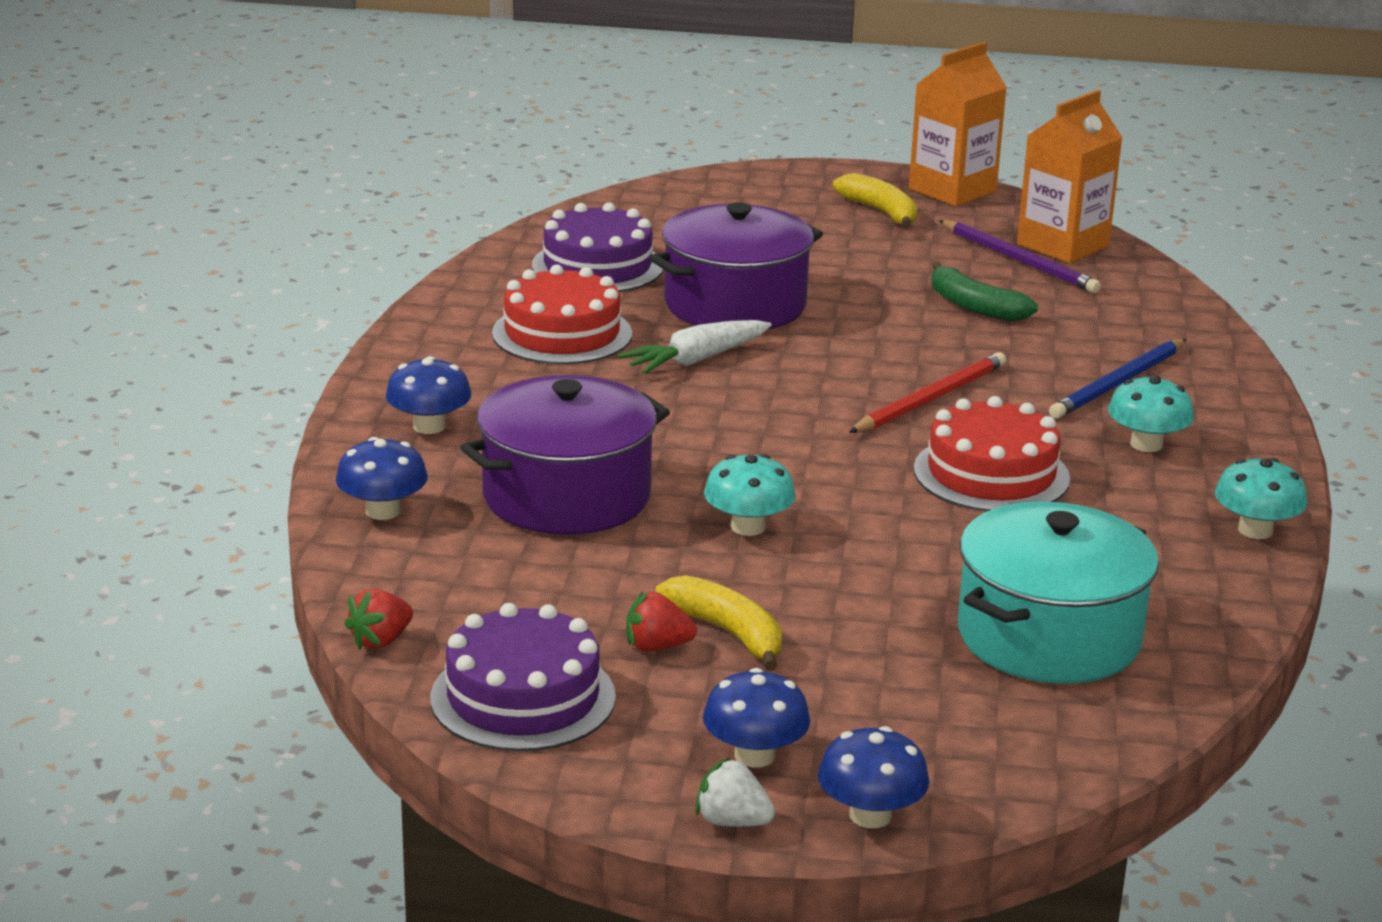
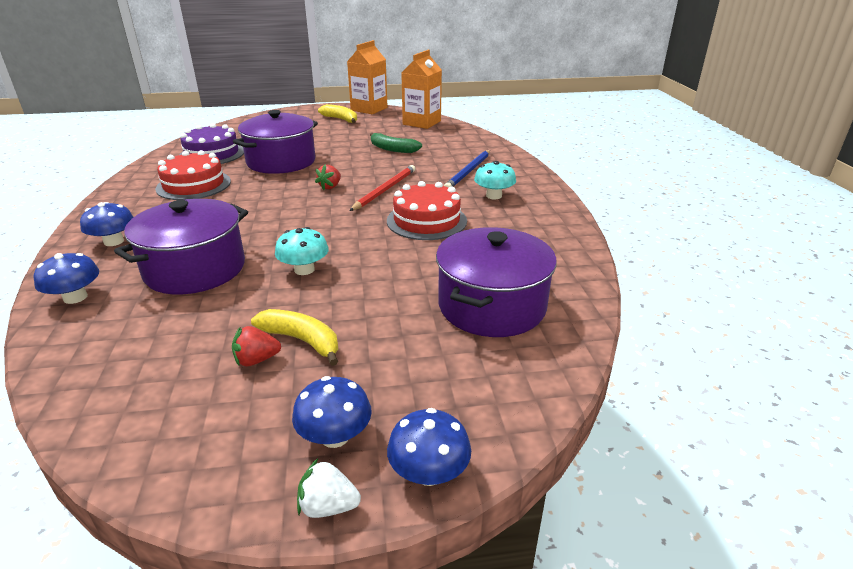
camera: 15 degrees left, 5 degrees up
(381, 640) = (56, 395): red strawberry -> red strawberry (330, 187)
(523, 697) = (160, 422): purple cake -> none
(696, 360) = (264, 188): white carrot -> none
(1019, 261) = (406, 130): purple pencil -> none
(1049, 636) = (492, 306): turquoise pot -> purple pot
(1255, 530) = (565, 228): turquoise mushroom -> none

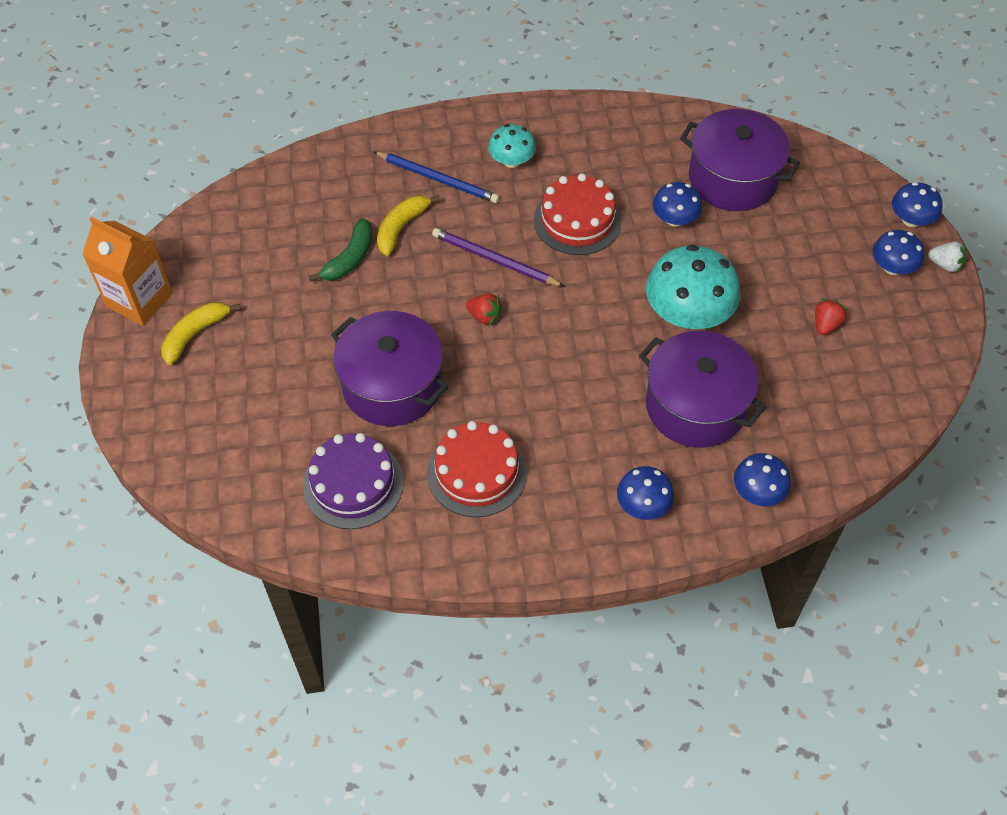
camera: 90 degrees left, 25 degrees up
(256, 360) = (826, 324): red strawberry -> red strawberry turned 135 degrees counterclockwise
(302, 340) = (797, 299): yellow banana -> yellow banana (401, 228)
(304, 269) = (688, 314): turquoise mushroom -> turquoise mushroom, size x1.79
(328, 506) = (945, 264): white strawberry -> white strawberry turned 75 degrees counterclockwise
(385, 190) = (494, 260): red pencil -> purple pencil
(421, 123) = (229, 226): orange carton -> none
(428, 267) = (675, 219): none -> blue mushroom

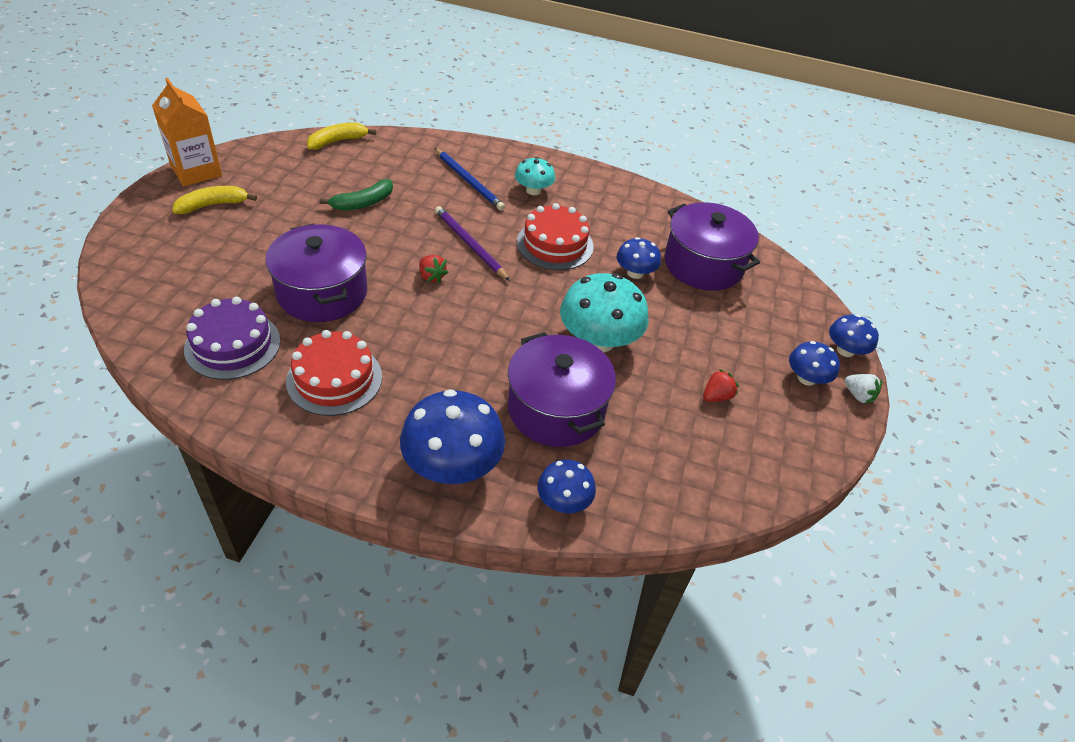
camera: 20 degrees right, 10 degrees down
(401, 228) = (417, 199): yellow banana -> yellow banana (337, 141)
(643, 505) = (452, 465): blue mushroom -> blue mushroom, size x1.79

